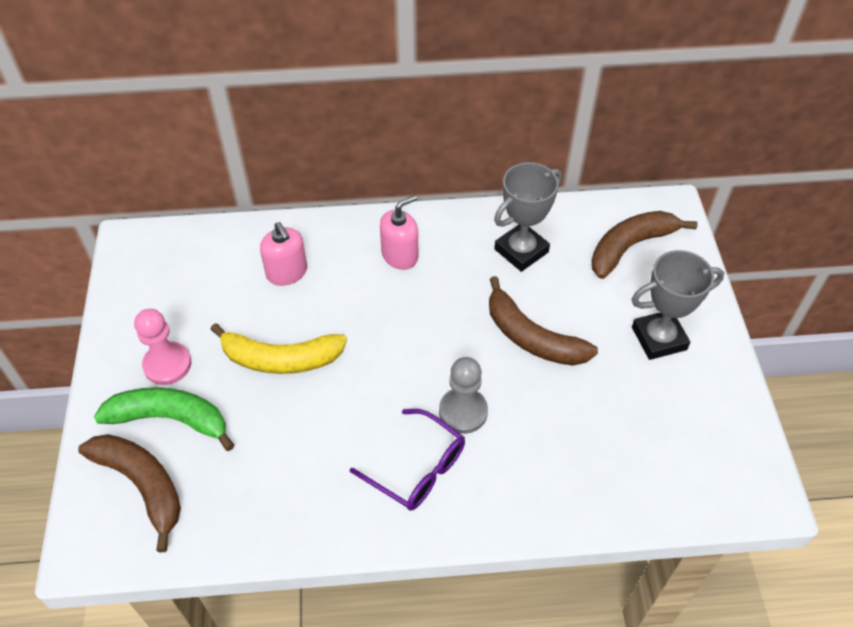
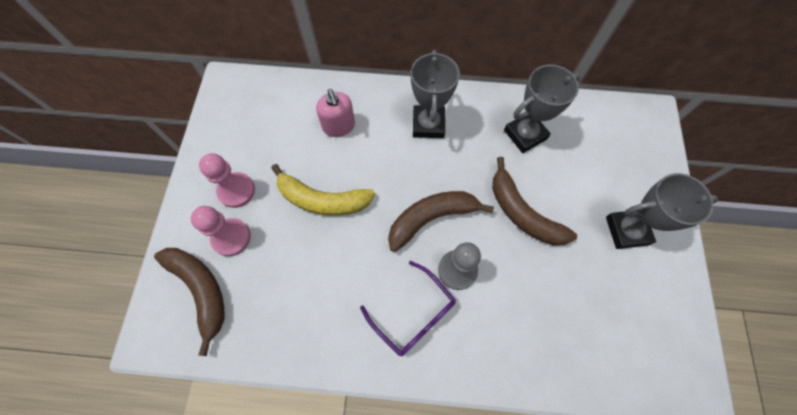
camera: 10 degrees right, 15 degrees up
(170, 419) = (231, 237): green banana -> pink pawn
(400, 255) = (428, 124): pink soap dispenser -> grey trophy
(630, 247) = (614, 144): brown banana -> brown banana (431, 218)

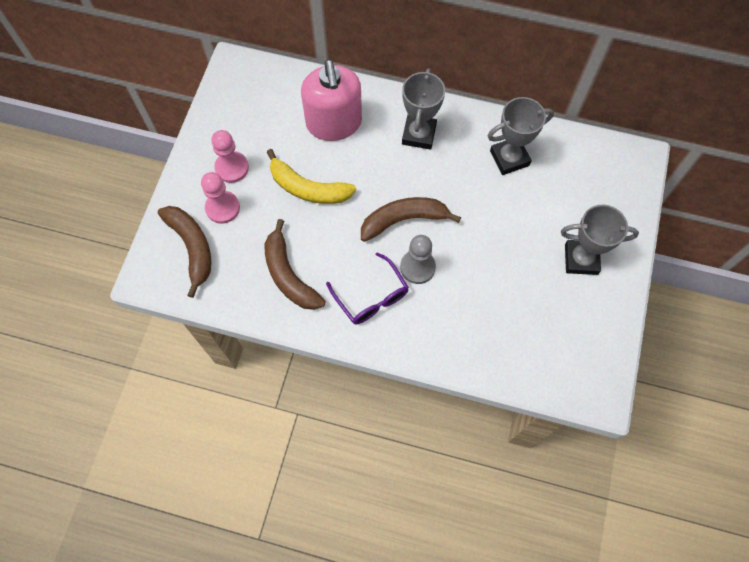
camera: 10 degrees right, 0 degrees up
(339, 126) = (334, 123): pink soap dispenser -> pink soap dispenser, size x1.76
(522, 213) = (488, 228): brown banana -> brown banana (289, 275)

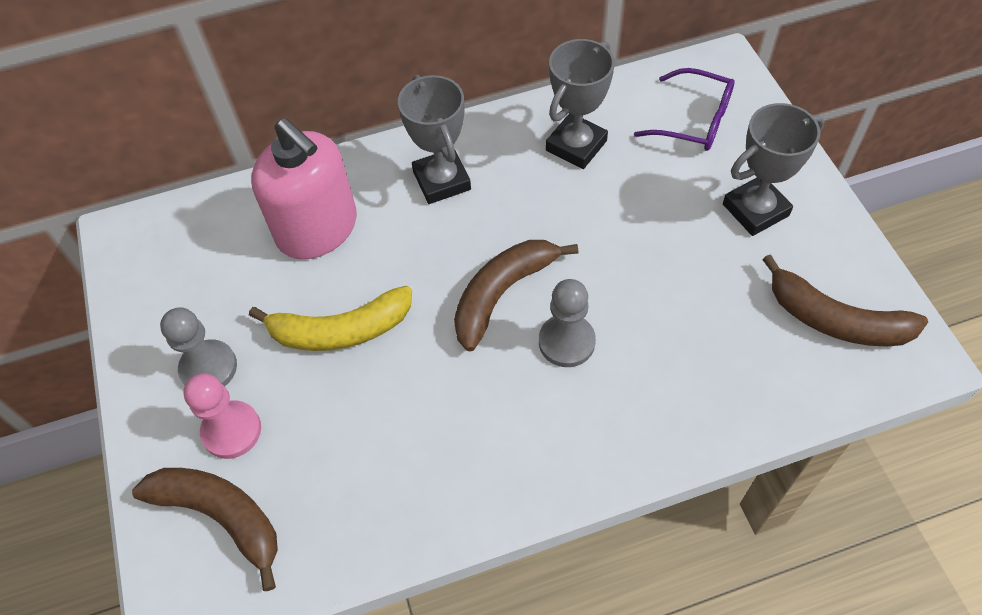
camera: 30 degrees left, 10 degrees down
(232, 168) = (208, 368): pink pawn -> grey pawn
(289, 275) = (397, 463): brown banana -> brown banana (835, 320)
(371, 297) = (535, 419): purple glasses -> purple glasses (694, 121)

